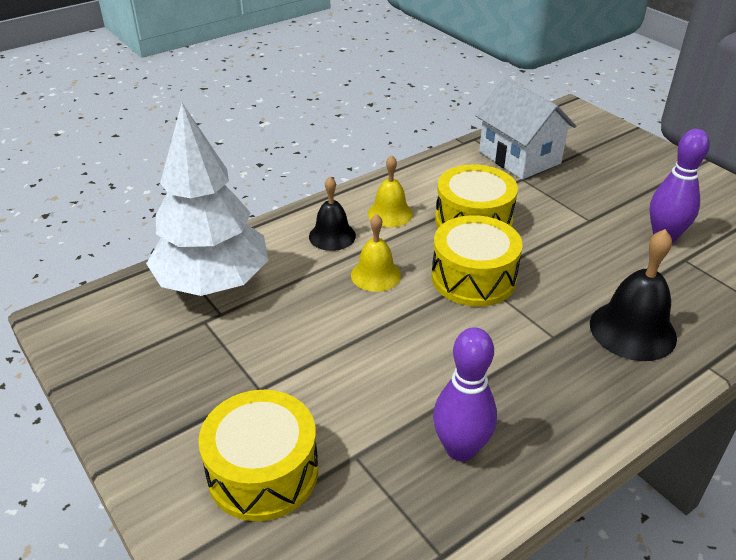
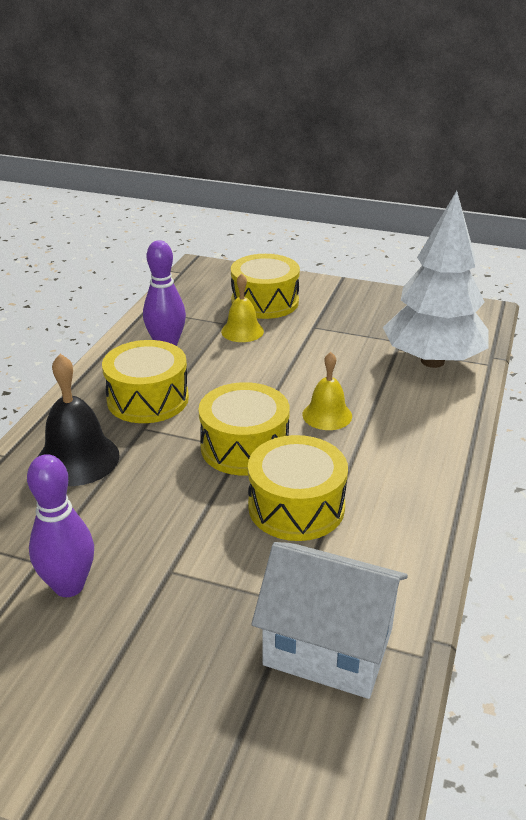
camera: 145 degrees right, 5 degrees down
(332, 236) = (405, 431): black bell -> none
(390, 213) = (385, 477): yellow bell -> yellow bell (242, 331)
(531, 370) = (148, 399): none -> yellow drum

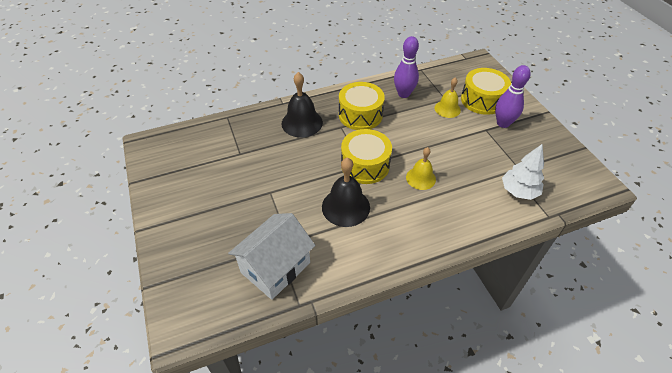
camera: 50 degrees right, 15 degrees up
(69, 586) = (236, 170): purple bowling pin -> purple bowling pin (503, 123)
(296, 506) = (345, 207): yellow drum -> black bell
(328, 647) = (275, 267): white house -> white house turned 60 degrees clockwise
(432, 361) = (518, 191): white tree -> white tree, size x0.57

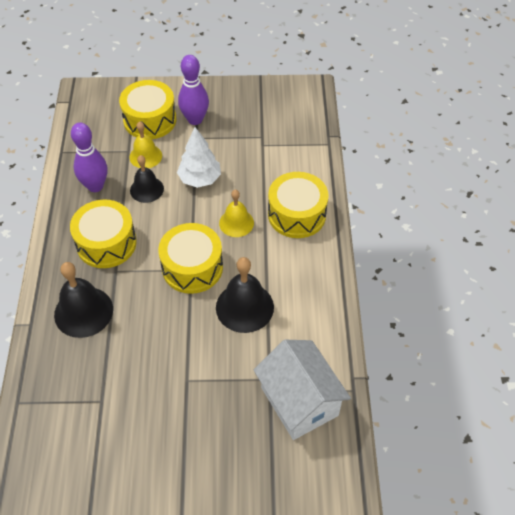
camera: 70 degrees left, 5 degrees up
(418, 119) = (146, 189): none -> black bell
(454, 215) = (296, 214): none -> yellow drum
(518, 191) = (290, 151): white tree -> white tree (200, 179)

